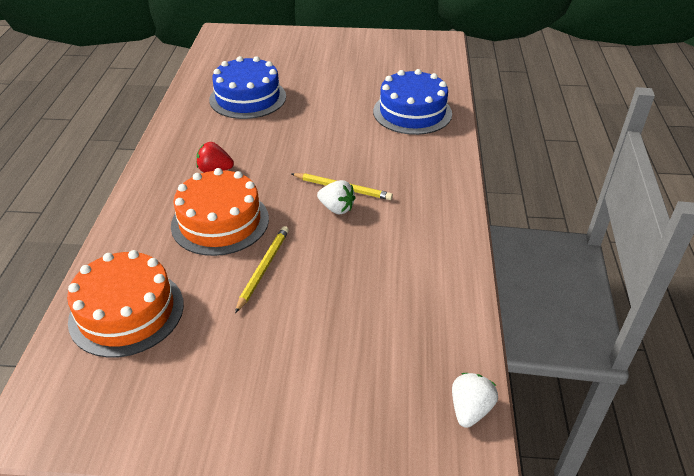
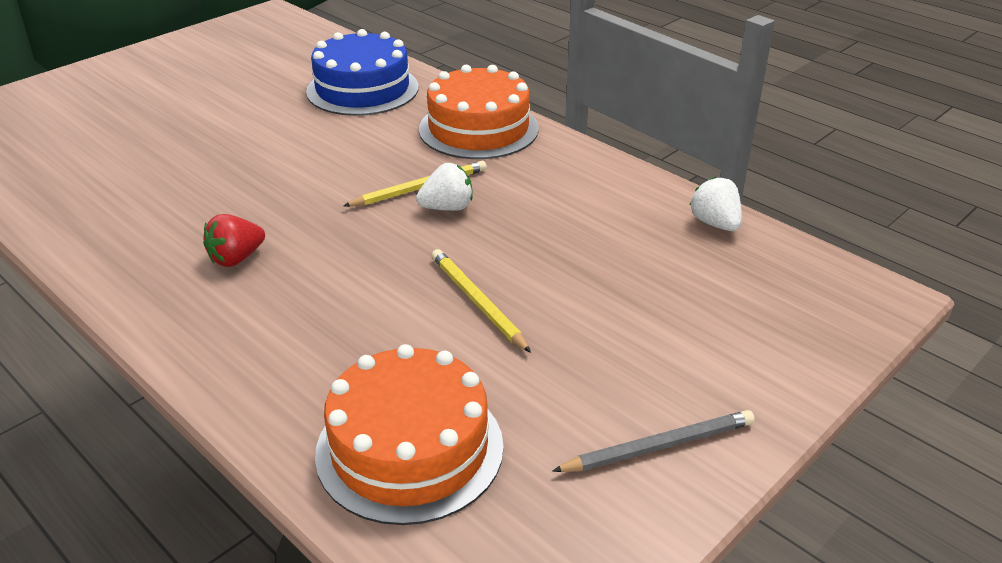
camera: 50 degrees left, 5 degrees down
(206, 410) = (658, 446): none -> grey pencil
(220, 222) = (345, 297): orange cake -> orange cake (478, 129)
(248, 98) = (131, 170): blue cake -> none
(470, 409) = (824, 269): white strawberry -> white strawberry (715, 223)

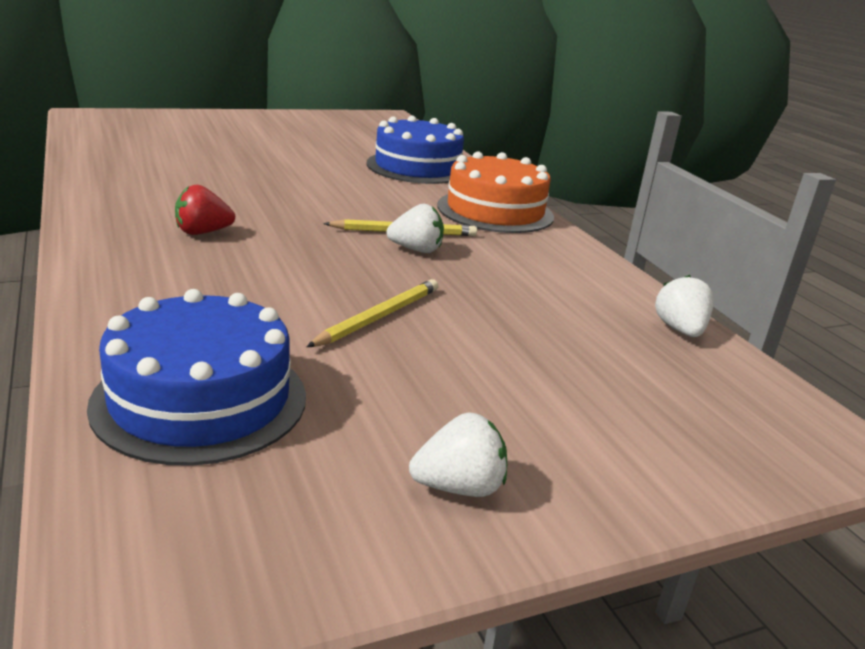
camera: 20 degrees right, 10 degrees down
(409, 448) = (200, 399): orange cake -> blue cake
(477, 302) = (378, 317): yellow pencil -> yellow pencil turned 45 degrees clockwise
(658, 446) = (459, 487): grey pencil -> white strawberry

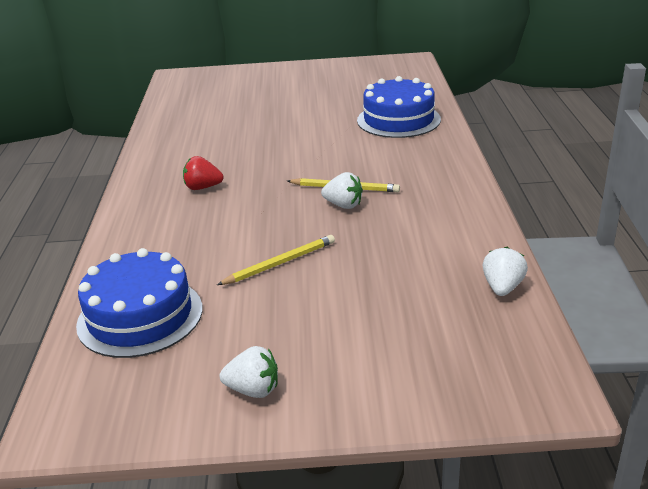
camera: 25 degrees right, 5 degrees up
(495, 211) = (433, 166): orange cake -> none

